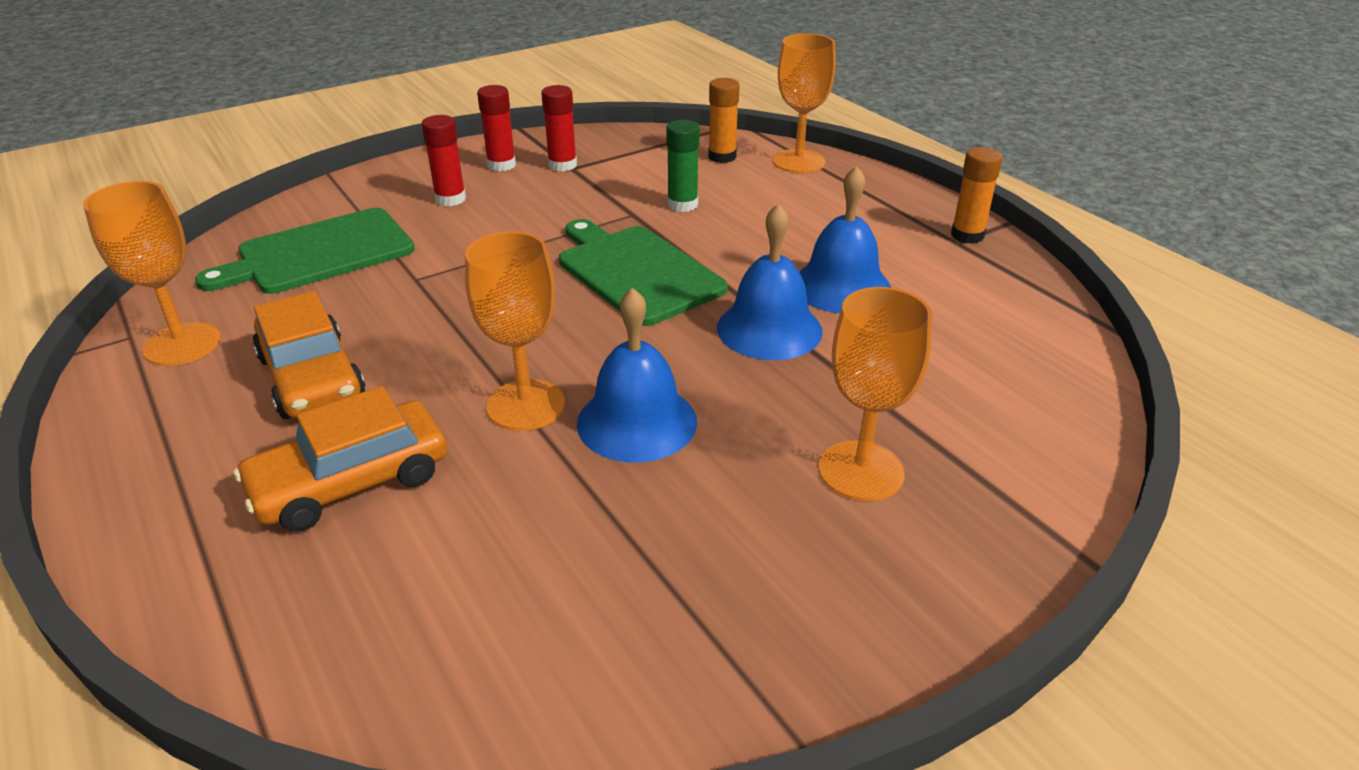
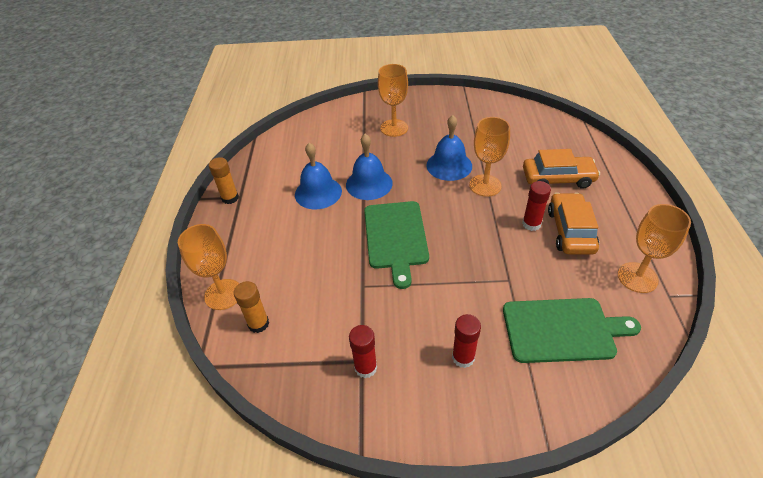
camera: 145 degrees left, 10 degrees up
(501, 165) = (408, 391): red glue stick -> red glue stick (531, 224)
(682, 204) = (329, 282): green glue stick -> none

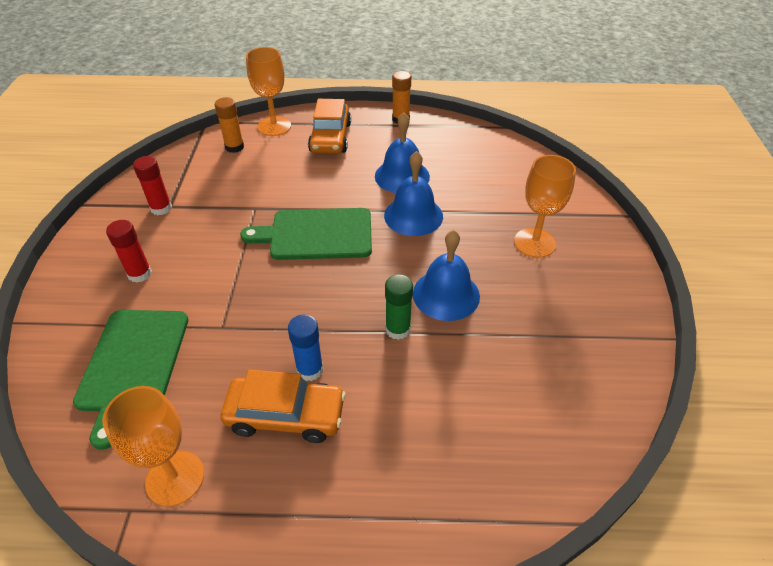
camera: 90 degrees right, 0 degrees up
(485, 185) = (398, 329): orange goblet -> green glue stick
(531, 224) = (310, 370): red glue stick -> blue glue stick
(557, 178) = (405, 428): orange car -> orange car (330, 137)

